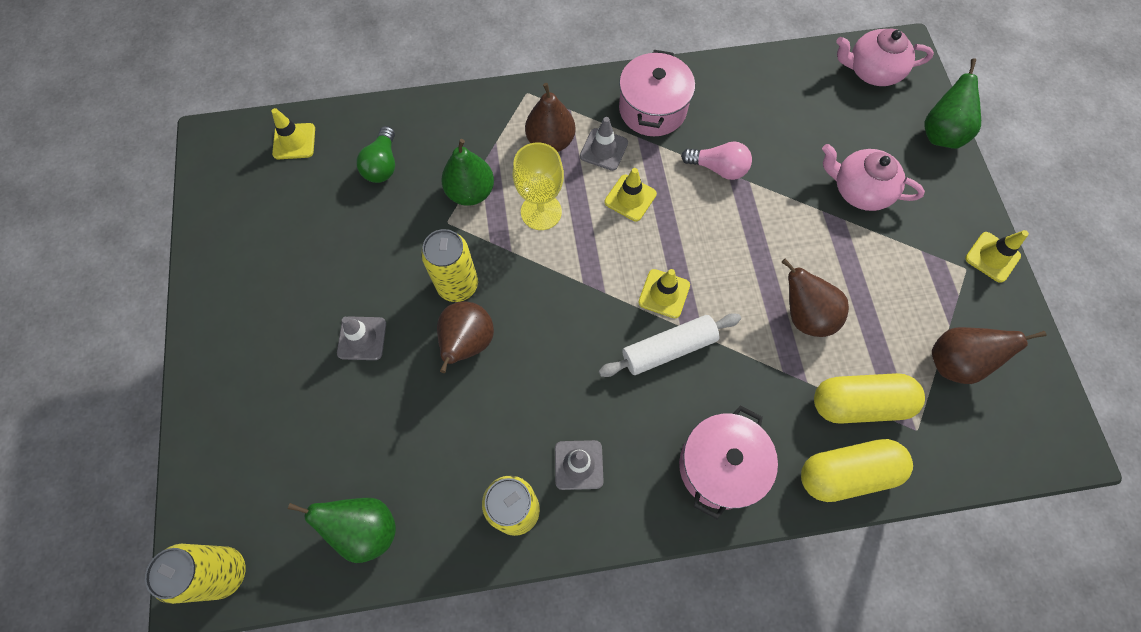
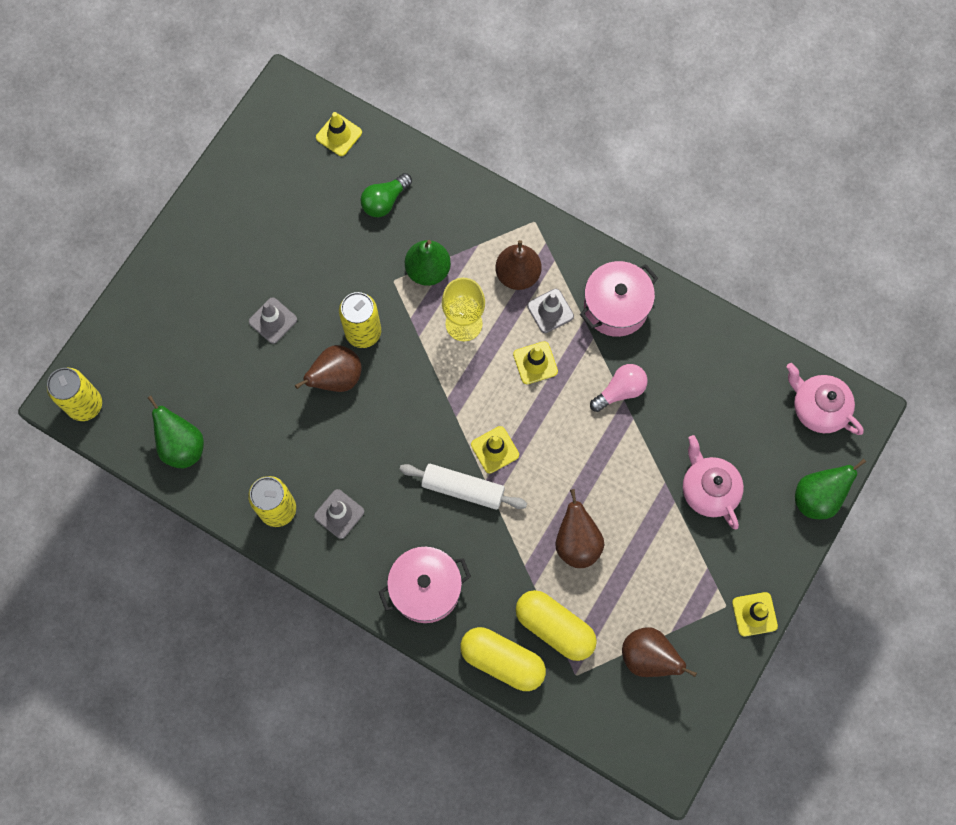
camera: 40 degrees right, 5 degrees up
(718, 168) = (620, 391): pink light bulb -> pink light bulb turned 90 degrees counterclockwise

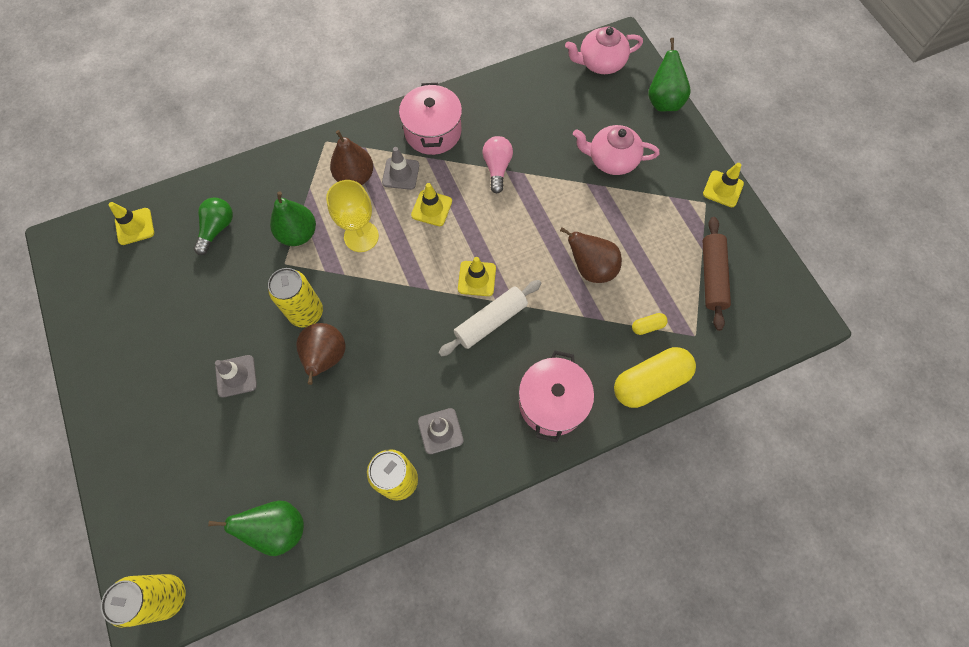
camera: 55 degrees left, 5 degrees down
(385, 201) = (217, 228): green light bulb -> green light bulb turned 150 degrees counterclockwise
(554, 627) = (647, 326): yellow capsule -> yellow capsule, size x0.44
(648, 657) = (712, 276): brown pear -> brown rolling pin

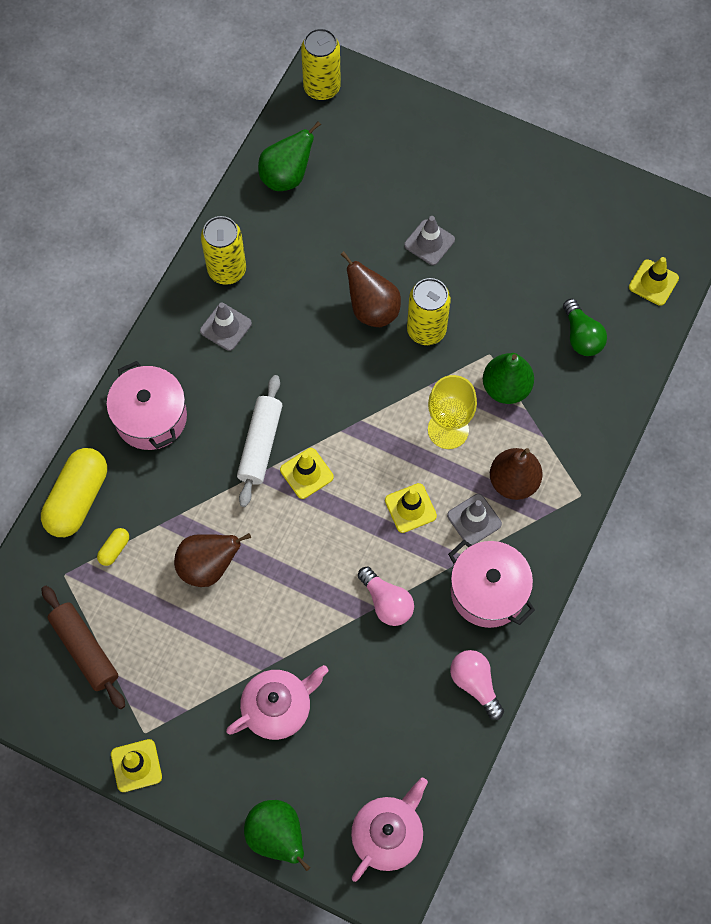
camera: 140 degrees right, 0 degrees up
(487, 94) = (475, 684): none -> pink light bulb

